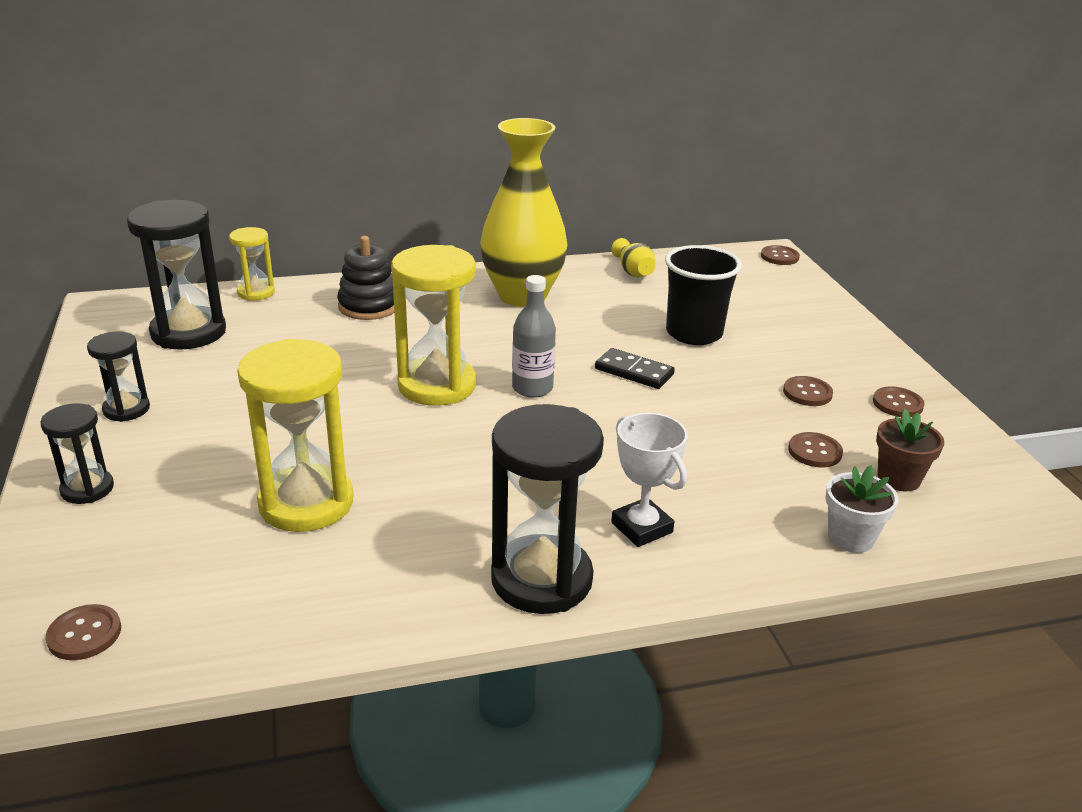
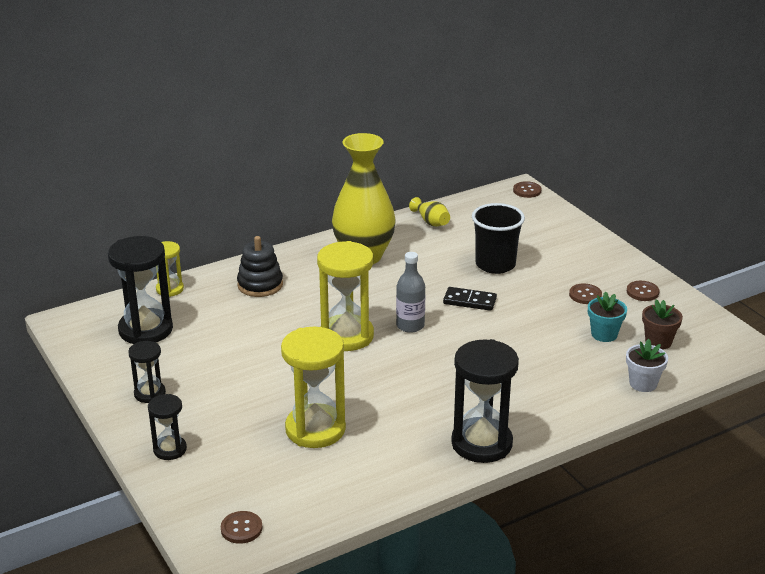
camera: 15 degrees left, 0 degrees up
(641, 527) = (523, 402): white trophy -> none
(814, 452) = (604, 334): brown button -> turquoise flower pot

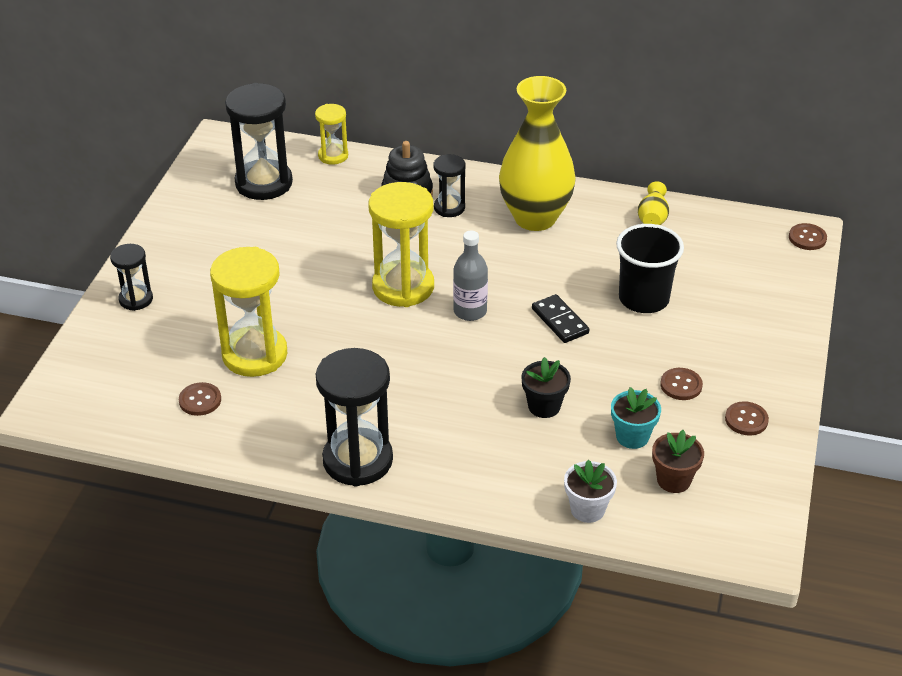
camera: 45 degrees right, 10 degrees up
(150, 393) = (188, 242): black hourglass -> black hourglass (449, 208)
(241, 528) = (89, 398): brown button -> brown button (200, 400)
(535, 348) = (544, 406): none -> black flower pot

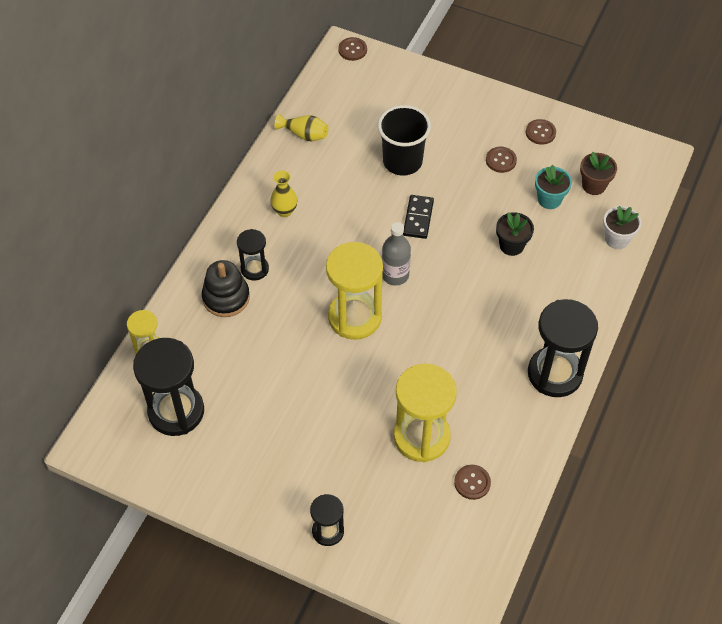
camera: 80 degrees left, 15 degrees up
(535, 218) = (284, 211): yellow vase -> yellow vase, size x0.42
(560, 321) = (418, 218): black domino -> black domino turned 60 degrees counterclockwise

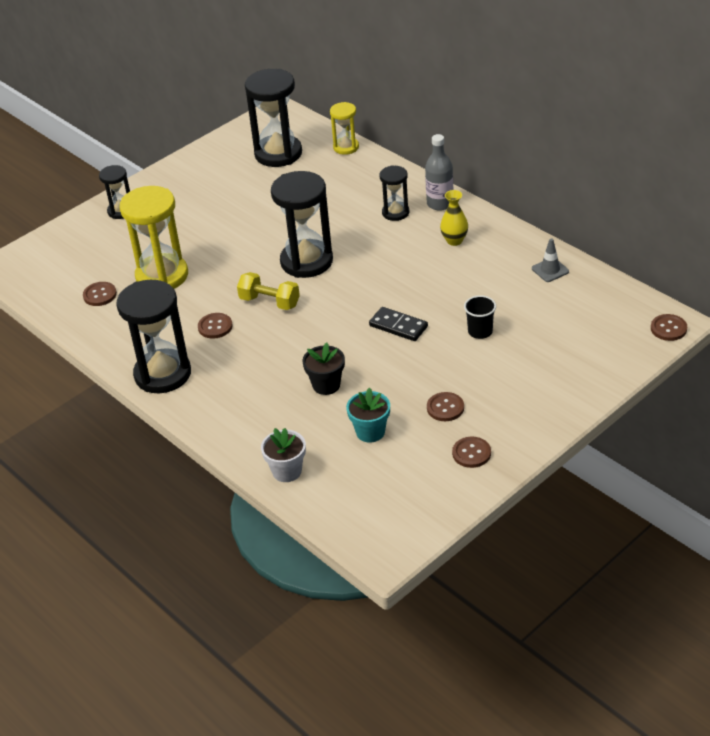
camera: 115 degrees right, 15 degrees down
(226, 297) = (373, 192): black stacking toy -> none
(304, 134) = (550, 270): yellow vase -> grey traffic cone
(354, 317) = (306, 261): yellow hourglass -> black hourglass
(395, 275) = (338, 296): grey bottle -> grey bottle (440, 203)
(402, 161) = (480, 331): black cup -> black cup, size x0.54
(424, 326) = (269, 302): none -> yellow dumbbell
(476, 357) = (215, 327): none -> brown button
(594, 185) = (370, 476): brown flower pot -> none

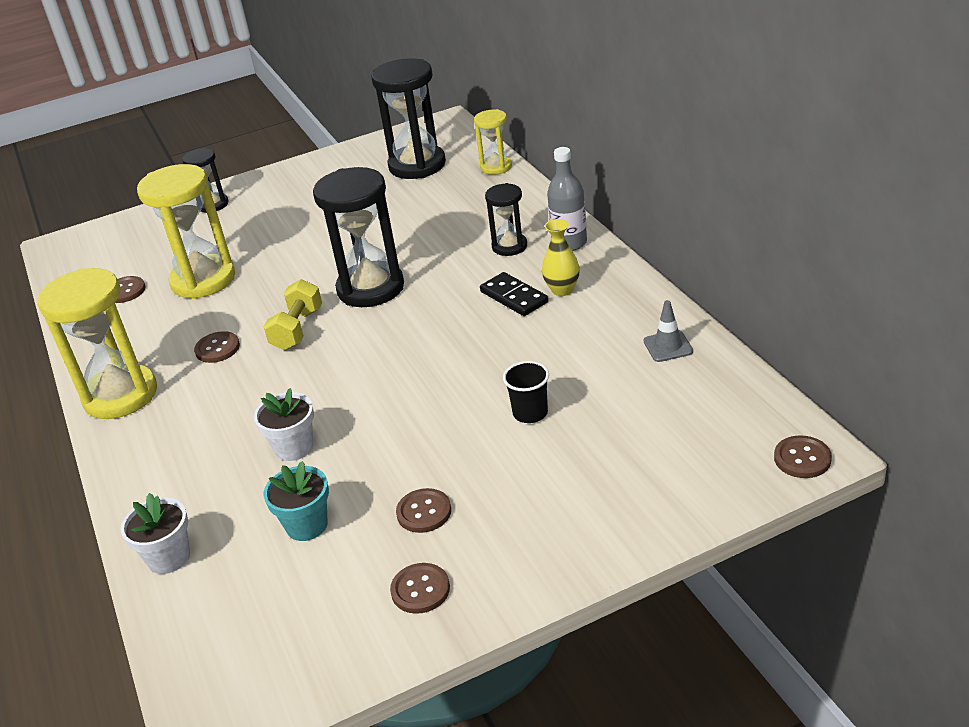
camera: 20 degrees right, 5 degrees down
(162, 374) = (120, 395): black hourglass -> yellow hourglass
(269, 302) = (297, 329): yellow dumbbell -> yellow dumbbell turned 60 degrees clockwise
(326, 385) = (294, 447): black flower pot -> white flower pot
(398, 326) = (430, 386): black domino -> black domino (514, 297)

